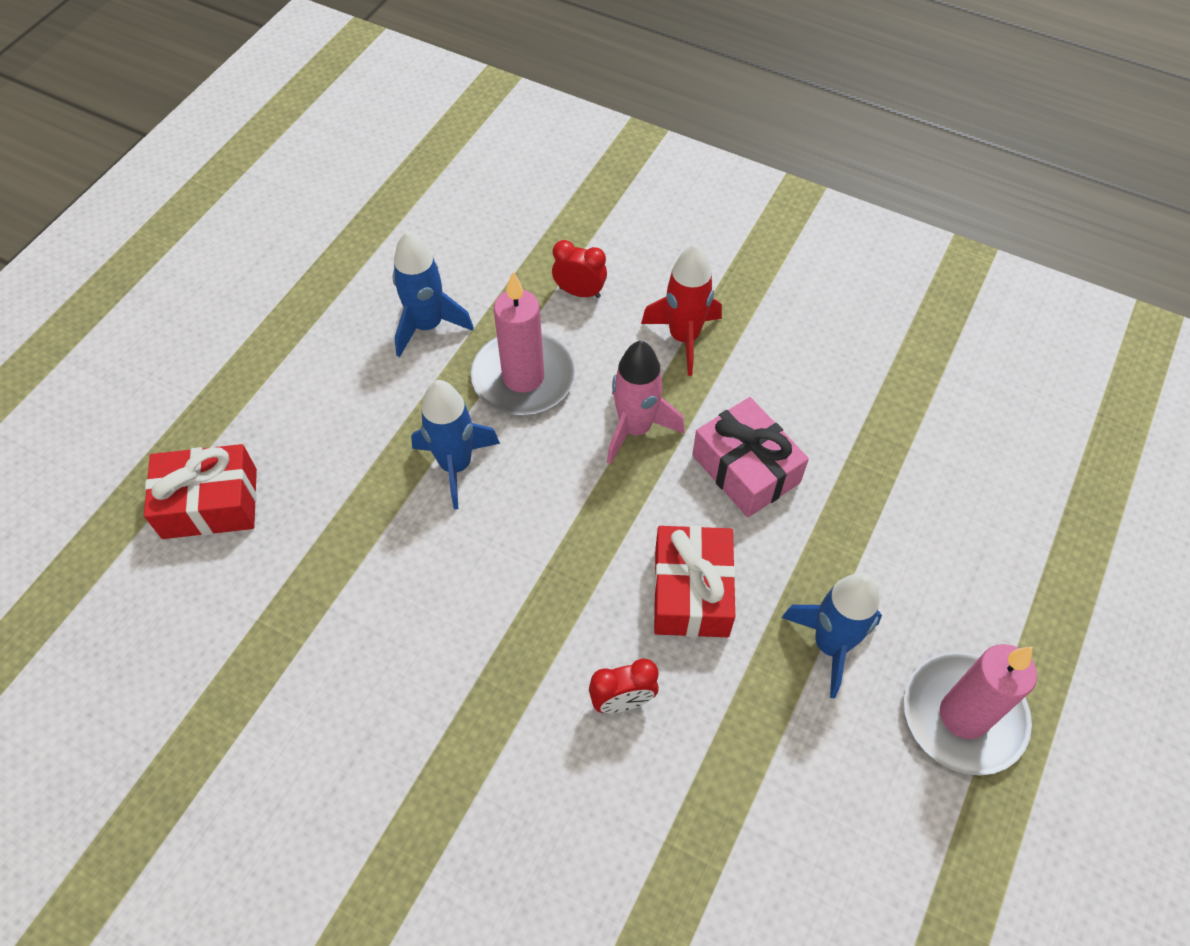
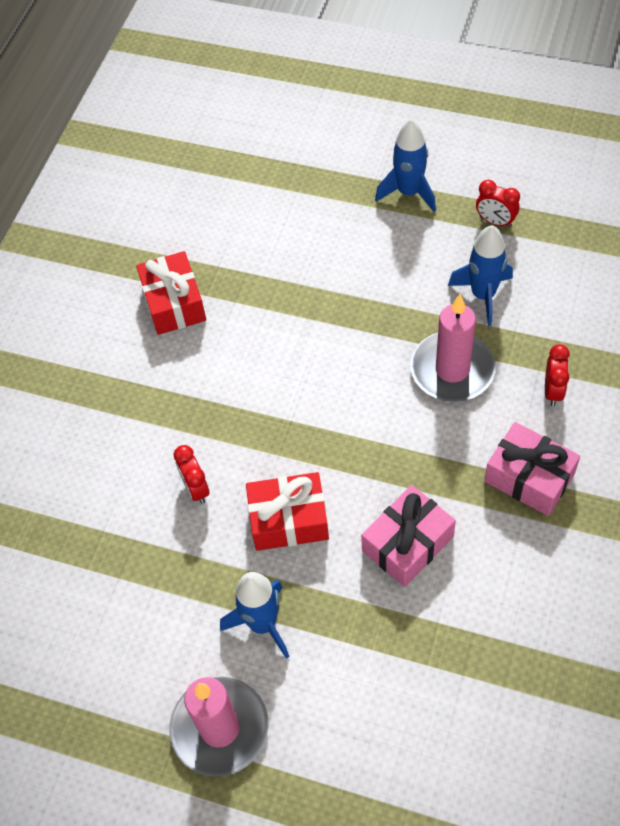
camera: 85 degrees right, 0 degrees up
(210, 503) = (297, 215): red gift -> red gift (174, 303)
(324, 290) = (495, 221): none -> red clock
(456, 465) = (361, 345): blue rocket -> blue rocket (408, 192)
(635, 429) = (425, 457): pink rocket -> none
(684, 338) = (529, 477): red rocket -> pink gift

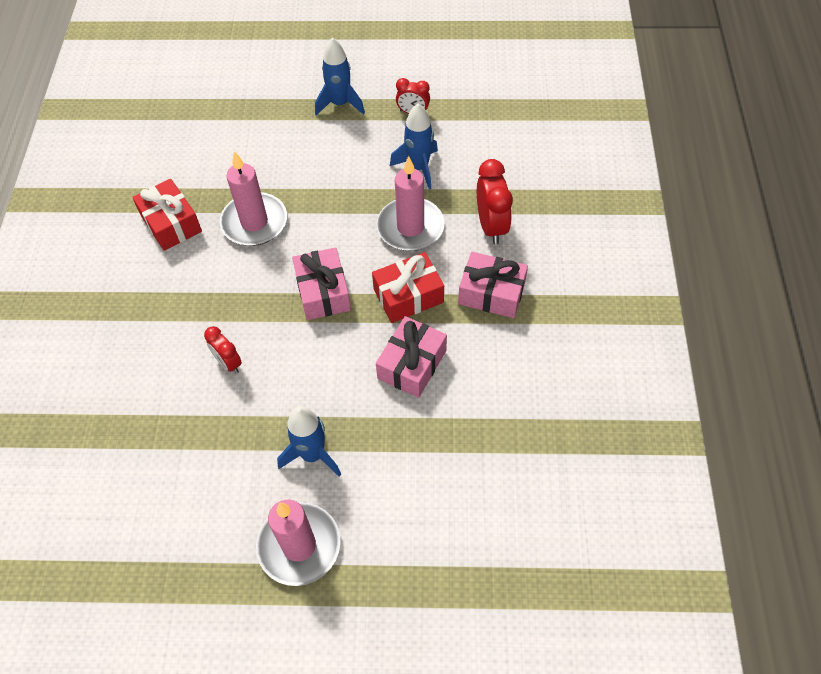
camera: 20 degrees left, 0 degrees up
(269, 322) = (254, 222): none -> pink candle
(288, 520) = (312, 369): red gift -> red gift (408, 296)
(326, 428) = (323, 292): none -> pink gift
(553, 391) = (491, 226): red clock -> red clock, size x1.64

